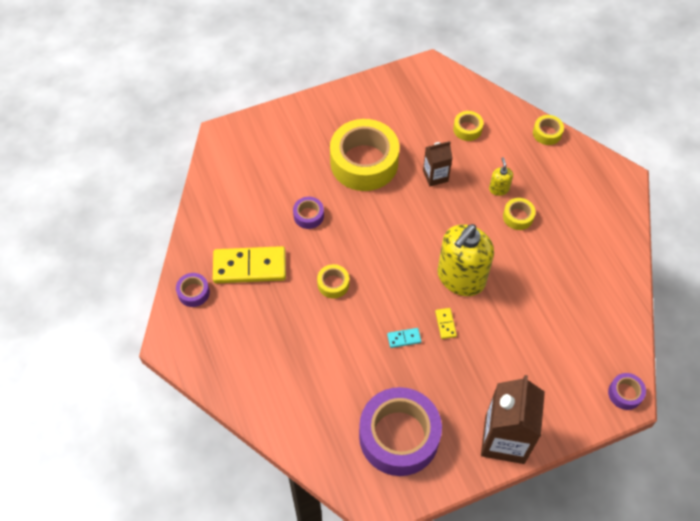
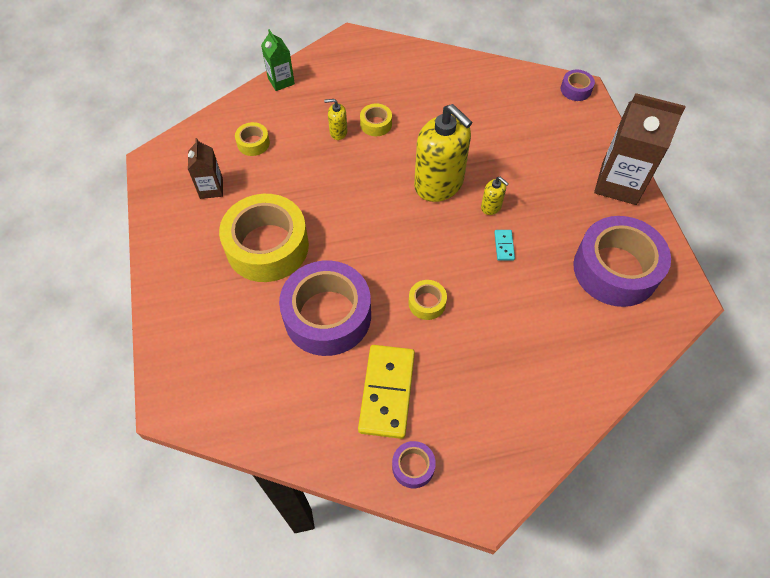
camera: 80 degrees left, 0 degrees up
(308, 215) = (327, 315): purple tape -> purple tape, size x2.31
(435, 176) = (306, 182): brown carton -> brown carton (211, 188)
(445, 324) = (491, 207): yellow domino -> yellow soap dispenser
(547, 133) = (281, 81): yellow tape -> green carton

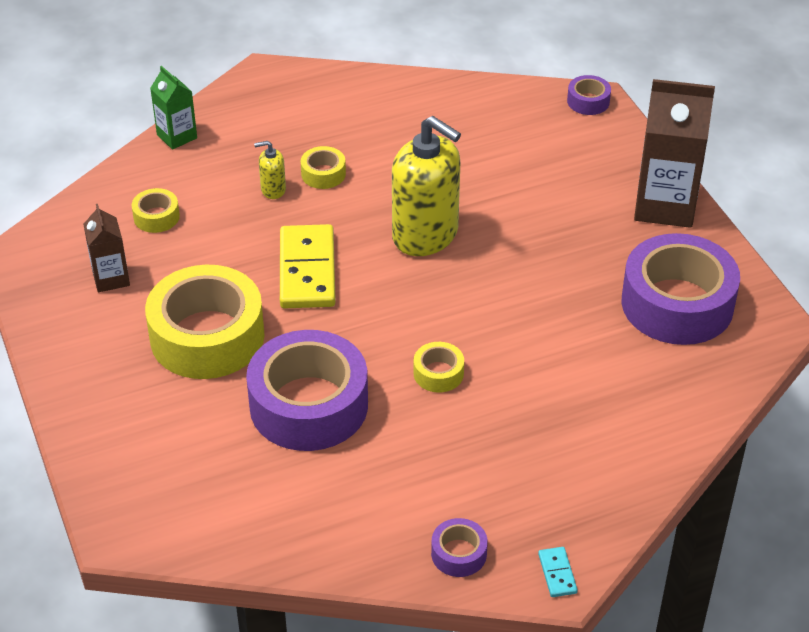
camera: 10 degrees left, 15 degrees down
(387, 392) = (407, 479): yellow domino -> yellow domino (307, 270)
(491, 207) = (501, 253): yellow soap dispenser -> none
(504, 246) = (527, 296): turquoise domino -> turquoise domino (557, 573)

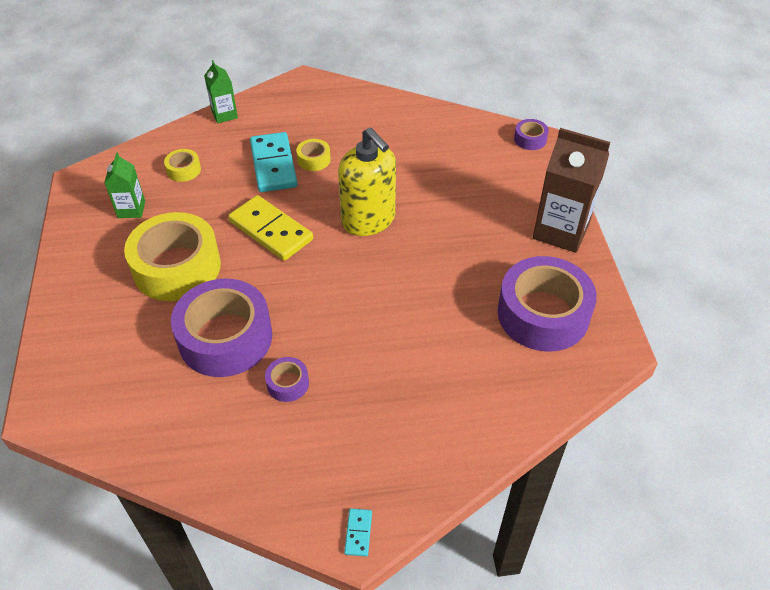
camera: 15 degrees right, 5 degrees up
(111, 278) = (131, 209): brown carton -> green carton
(273, 190) = (273, 165): yellow soap dispenser -> turquoise domino
(307, 270) = (271, 230): yellow domino -> yellow domino turned 60 degrees counterclockwise
(438, 373) = (333, 333): yellow tape -> none
(459, 554) = (286, 494): purple tape -> purple tape (287, 383)

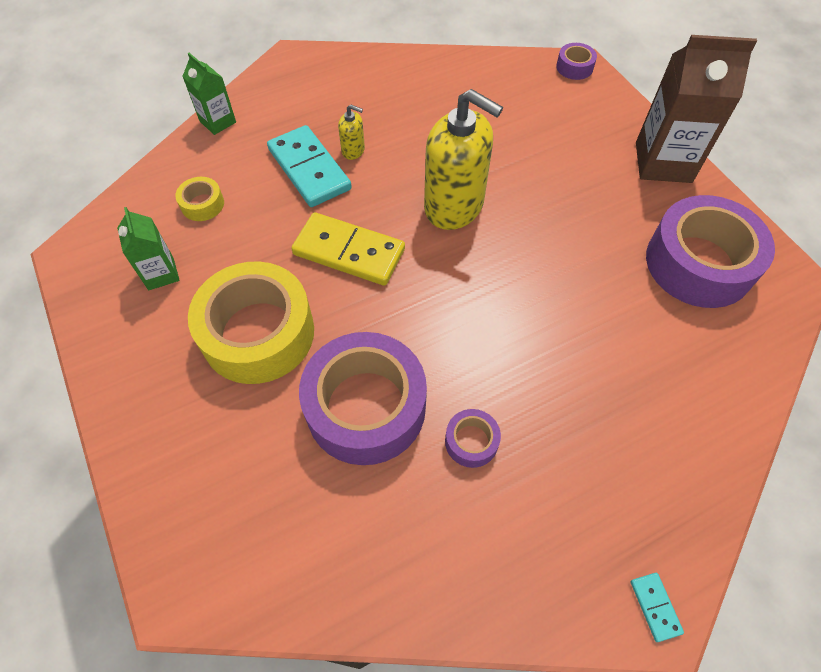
camera: 20 degrees left, 10 degrees up
(314, 159) = (353, 150): yellow tape -> yellow soap dispenser

